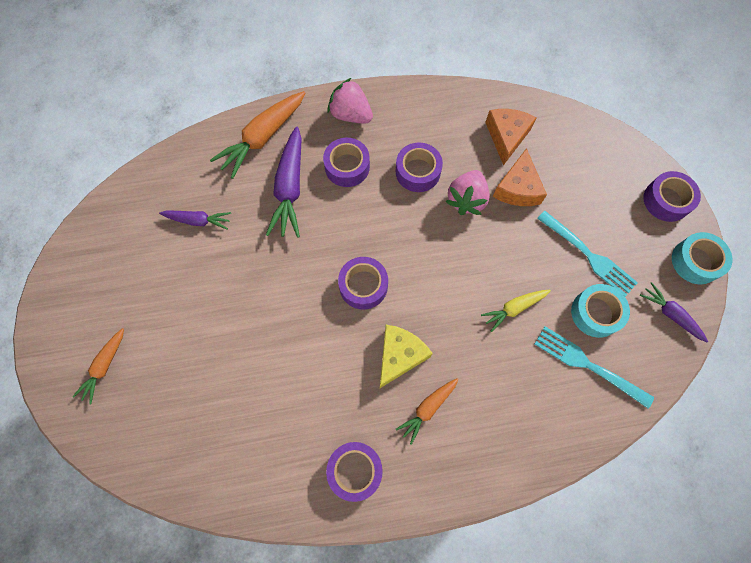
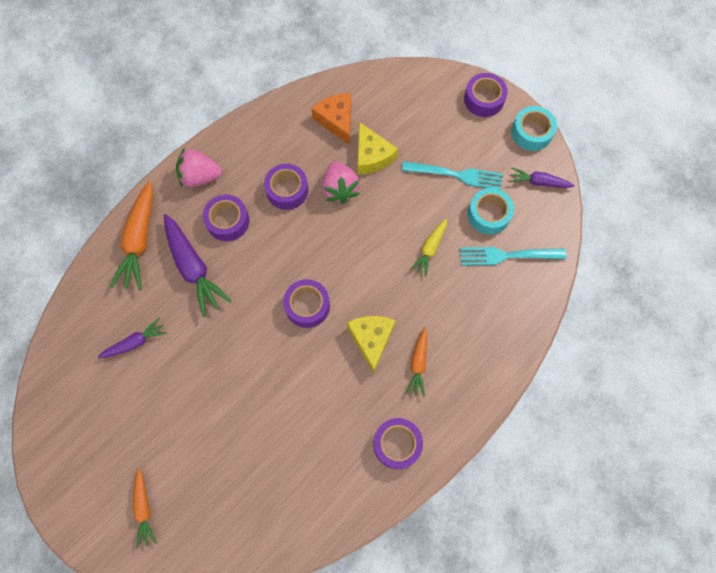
camera: 35 degrees left, 0 degrees up
(517, 188) = (372, 156): orange cheese -> yellow cheese

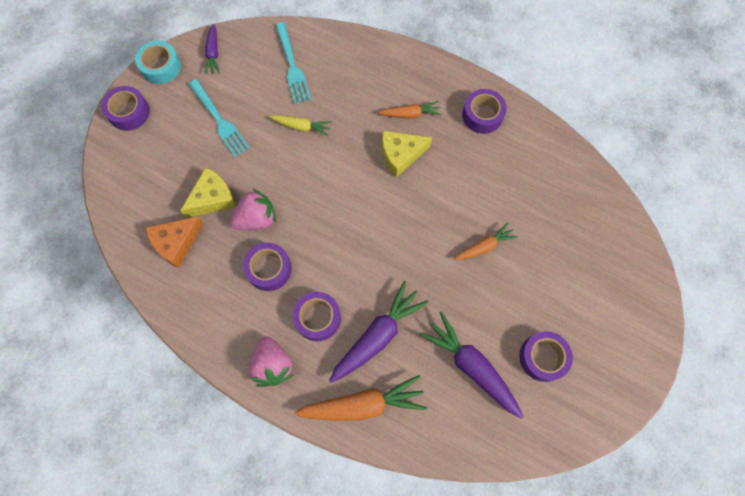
camera: 105 degrees left, 0 degrees up
(135, 342) = (471, 366): purple carrot -> purple carrot, size x1.75
(144, 508) = (611, 300): orange carrot -> orange carrot (484, 246)
(307, 306) = (385, 216): purple tape -> purple tape (542, 357)
(456, 175) = (219, 120): turquoise fork -> turquoise fork turned 150 degrees clockwise
(488, 214) = (255, 87): turquoise tape -> none

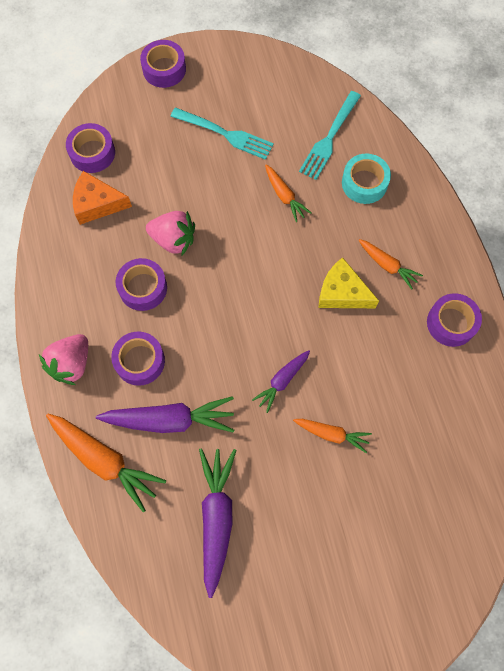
camera: 45 degrees right, 0 degrees up
(161, 67) = (224, 52): turquoise tape -> turquoise tape (364, 183)
(213, 53) = (275, 74): purple carrot -> purple carrot (282, 381)
(213, 198) = (157, 193): yellow cheese -> none
(219, 120) = (225, 134): turquoise fork -> turquoise fork turned 75 degrees counterclockwise
(301, 127) = (284, 196): yellow carrot -> orange carrot
(542, 357) = (282, 571): purple tape -> purple tape (92, 153)

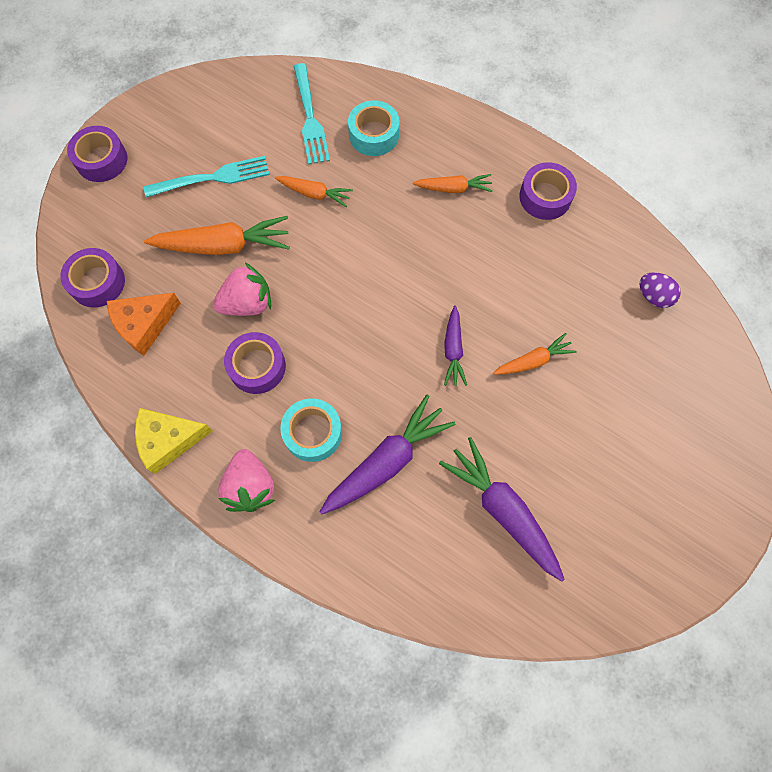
camera: 40 degrees left, 0 degrees up
(105, 460) = (360, 546): orange carrot -> orange carrot (224, 245)
(140, 361) = (313, 433): purple tape -> turquoise tape
(342, 293) = (436, 238): yellow cheese -> yellow cheese (169, 440)
(466, 460) = (653, 296): none -> purple egg

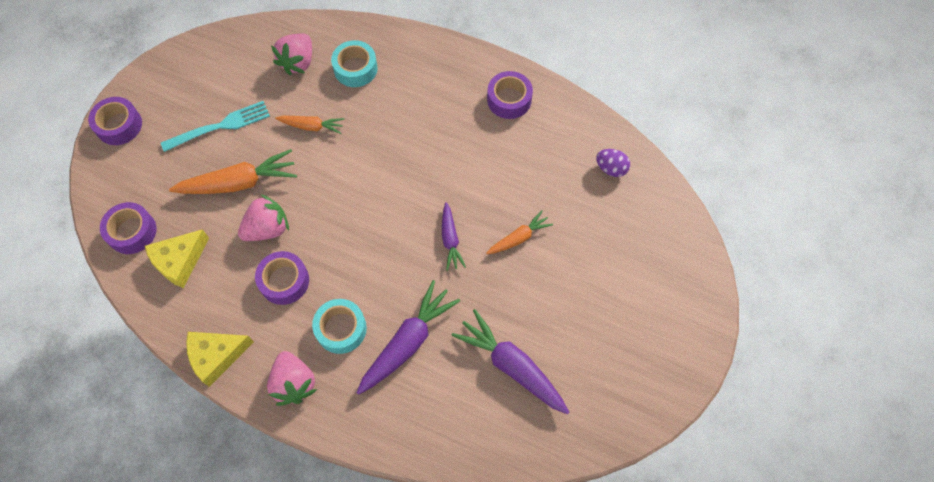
camera: 10 degrees left, 5 degrees down
(144, 324) = (180, 261): orange cheese -> yellow cheese
(310, 118) = (298, 62): turquoise fork -> pink strawberry
(453, 188) = (430, 104): orange carrot -> none

